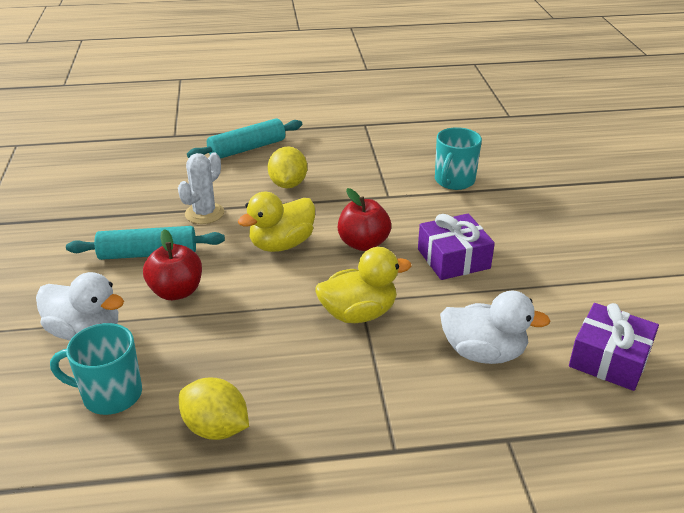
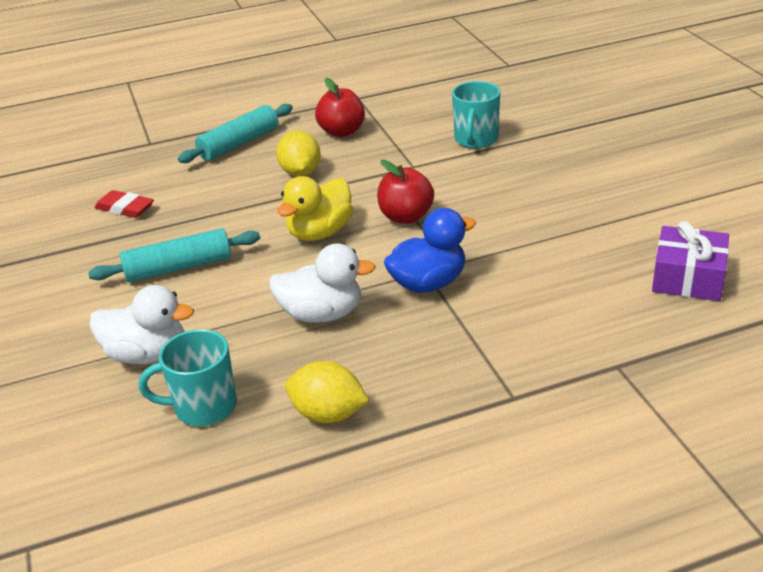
camera: 10 degrees left, 0 degrees up
(128, 190) = (125, 208): none -> red eraser
(176, 291) = (227, 298): red apple -> red apple (342, 131)
(204, 213) = (222, 217): white cactus -> none
(358, 313) = (428, 283): yellow duck -> blue duck
(453, 259) = (504, 214): purple gift -> none
(483, 353) = (566, 295): white duck -> white duck (322, 314)

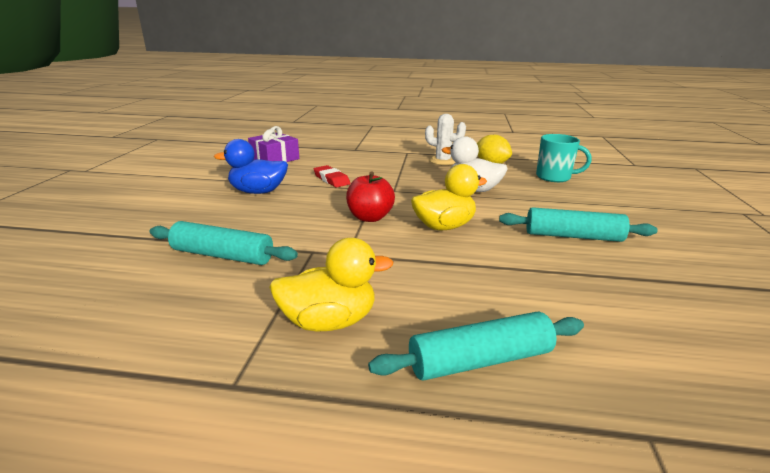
camera: 155 degrees left, 10 degrees down
(125, 208) = (649, 310): red eraser -> red eraser (331, 179)
(147, 354) = (591, 199): white duck -> none
(300, 172) = (423, 283): yellow lemon -> none
(342, 131) = (329, 321): red apple -> yellow duck
(421, 387) = (442, 161): none -> white cactus
(428, 283) = (398, 186): blue duck -> blue duck (258, 192)
(476, 139) = (223, 255): turquoise mug -> turquoise rolling pin

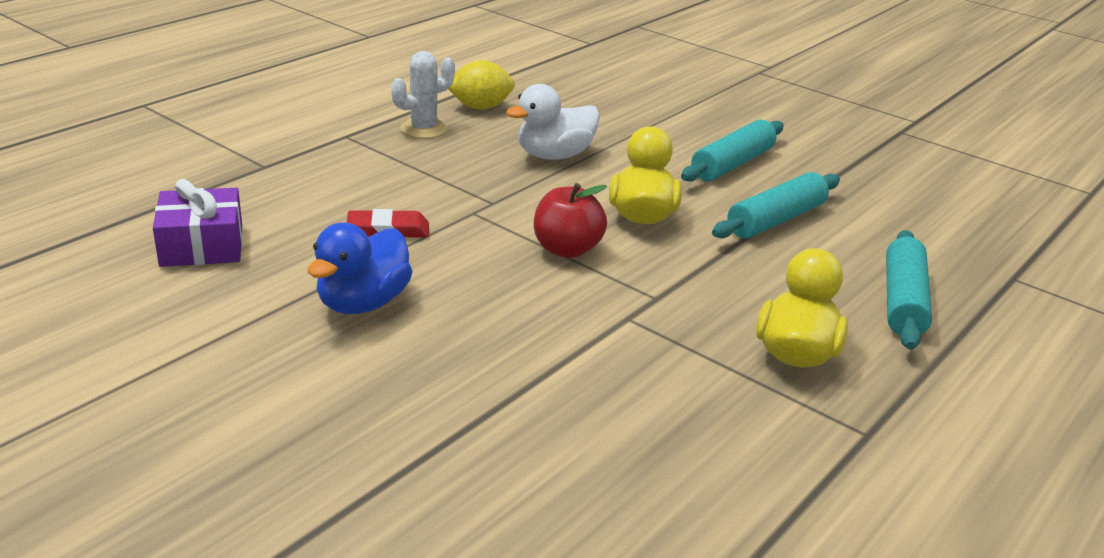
camera: 60 degrees left, 5 degrees up
(223, 255) = (579, 384): turquoise rolling pin -> turquoise rolling pin (776, 220)
(554, 177) = (574, 97): turquoise mug -> none

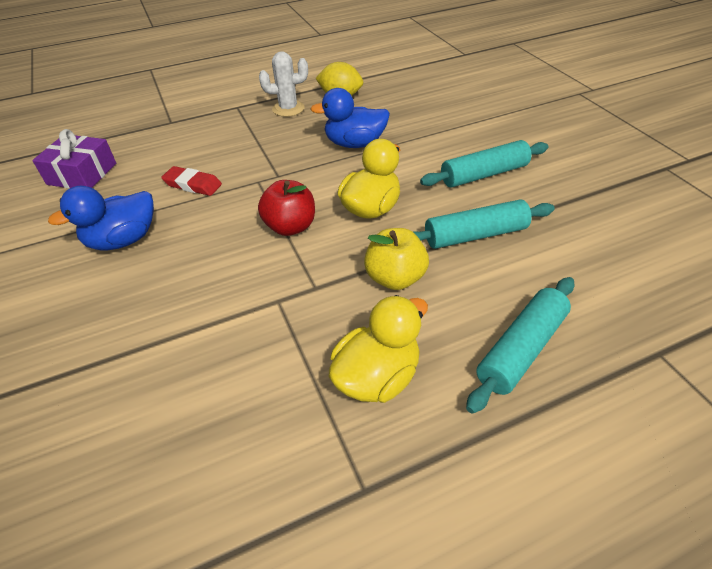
camera: 30 degrees right, 15 degrees up
(554, 155) = (355, 144): white duck -> blue duck
(732, 272) = (395, 278): none -> yellow apple

